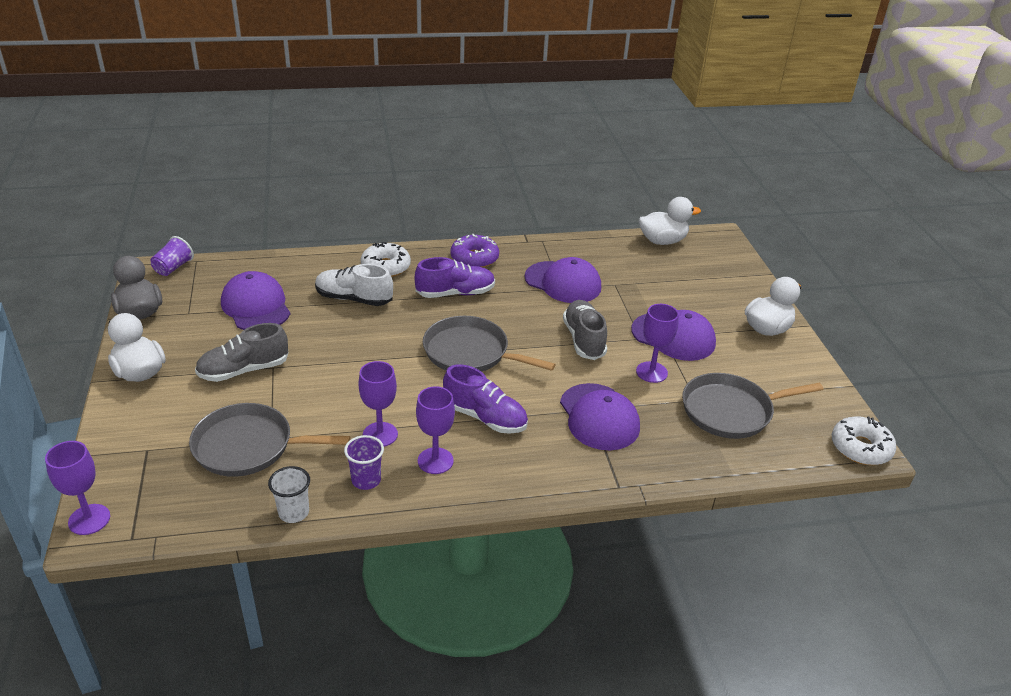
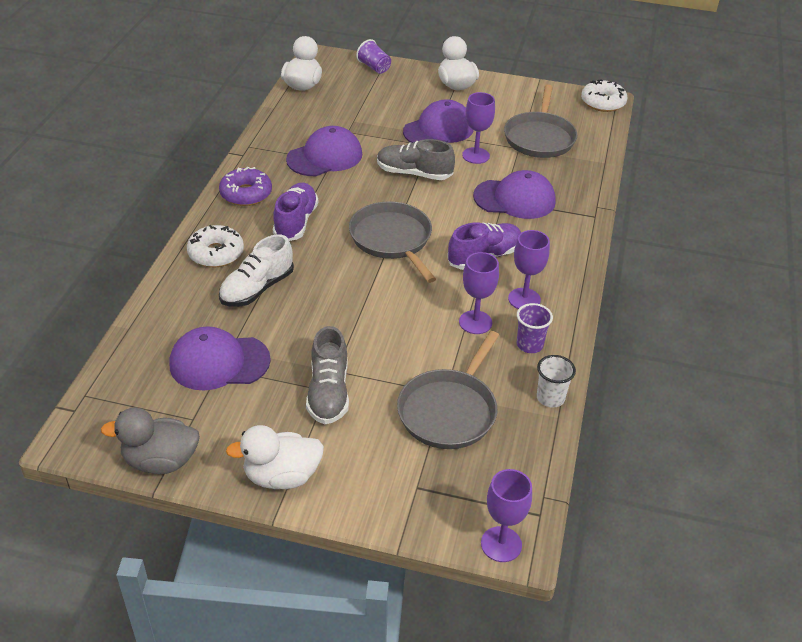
camera: 65 degrees left, 5 degrees up
(173, 267) = (84, 417): purple cup -> purple cup (374, 67)
(470, 352) = (392, 239): grey pan -> grey pan turned 105 degrees clockwise

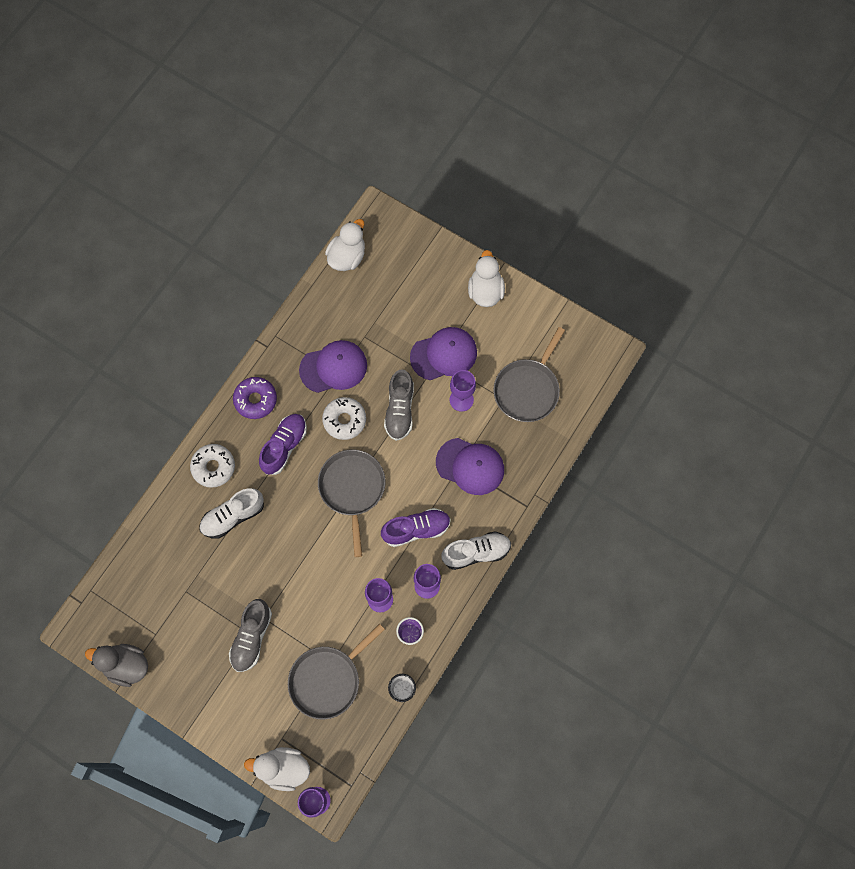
camera: 20 degrees right, 30 degrees up
(219, 362) = (186, 585): purple cap -> none
(282, 476) = (199, 702): white duck -> white duck (283, 768)
(374, 67) = (421, 244): purple cup -> none
(414, 173) = (400, 410): grey shoe -> grey shoe turned 120 degrees counterclockwise
(563, 261) = (476, 552): none -> white shoe
(603, 102) = (609, 352): white donut -> white donut (344, 420)

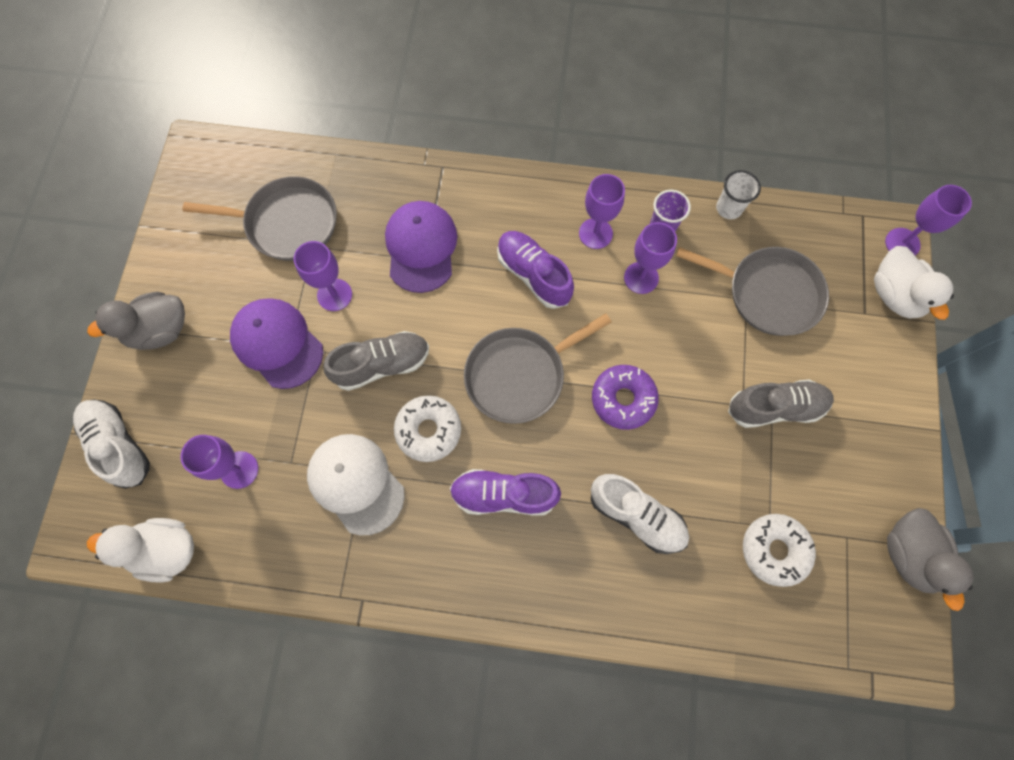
camera: 115 degrees left, 0 degrees up
(213, 467) = (582, 582): white donut -> white donut (774, 550)
(255, 400) = (453, 573): purple donut -> purple donut (623, 399)
(333, 367) = (356, 483): purple cap -> white cap
(374, 308) = (239, 470): none -> purple goblet
(476, 552) = (527, 197): white shoe -> white shoe (119, 445)
(485, 291) = (160, 330): white duck -> grey duck

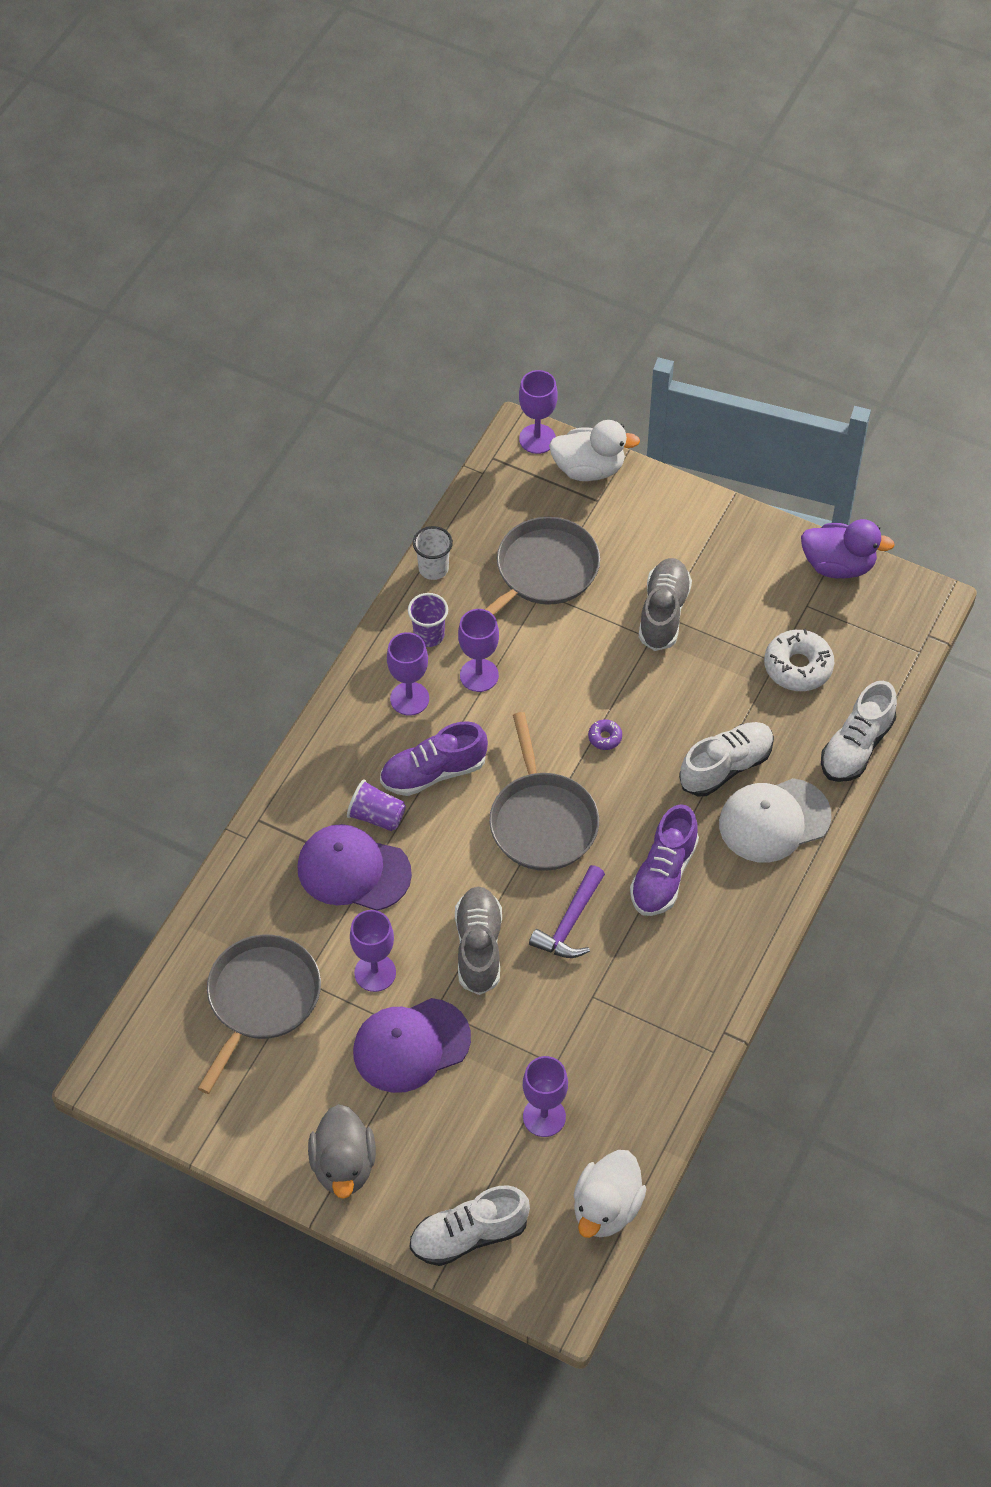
camera: 70 degrees left, 15 degrees down
(356, 483) = (601, 1007): white cap -> white cap (774, 820)
(428, 430) = (570, 923): white donut -> purple hammer
(476, 247) = (376, 816): none -> purple cup
(623, 399) = (605, 737): purple donut -> purple donut, size x0.48
(710, 635) = (856, 746): none -> white shoe
(909, 554) = (838, 565): grey duck -> purple duck

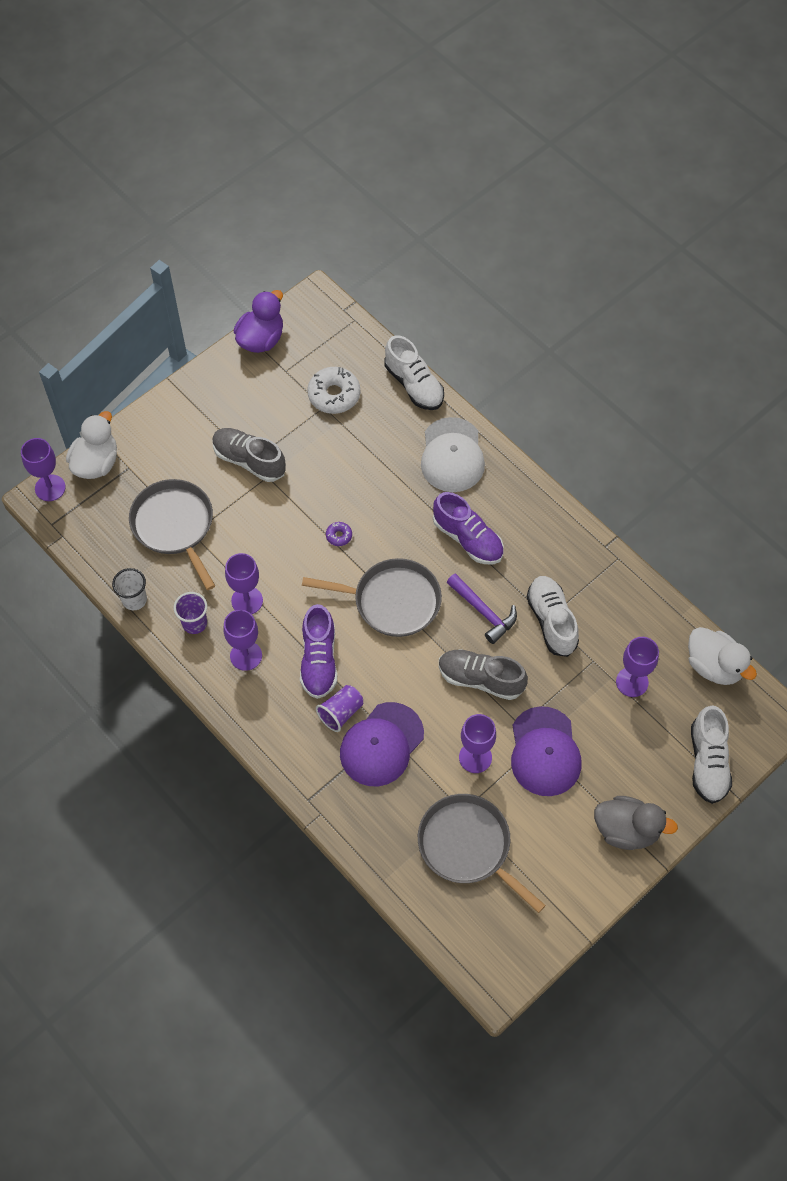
camera: 70 degrees left, 5 degrees up
(726, 767) = (396, 468): white shoe -> white shoe (551, 621)

